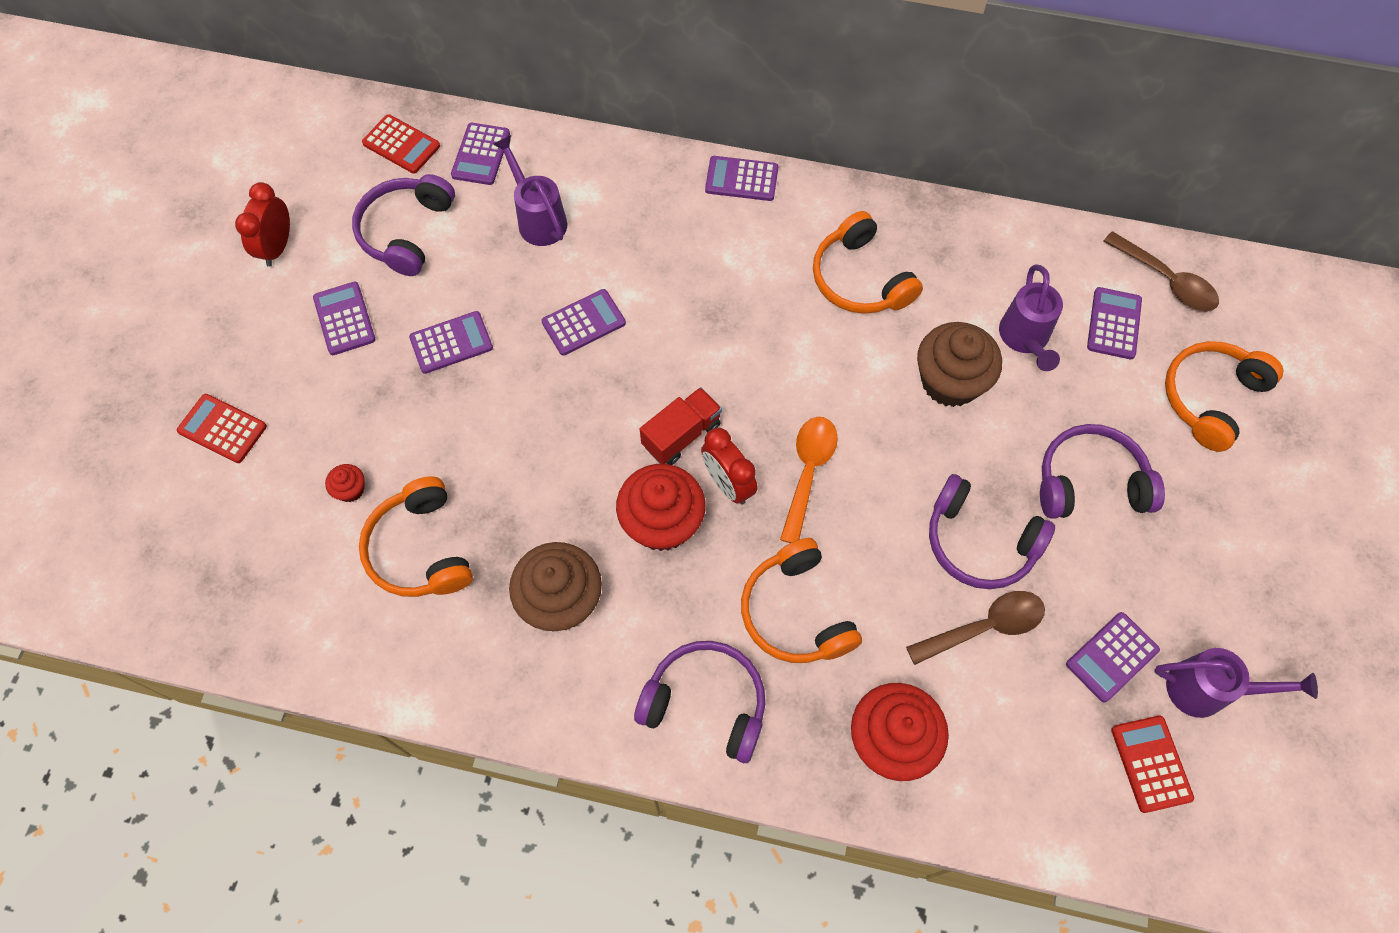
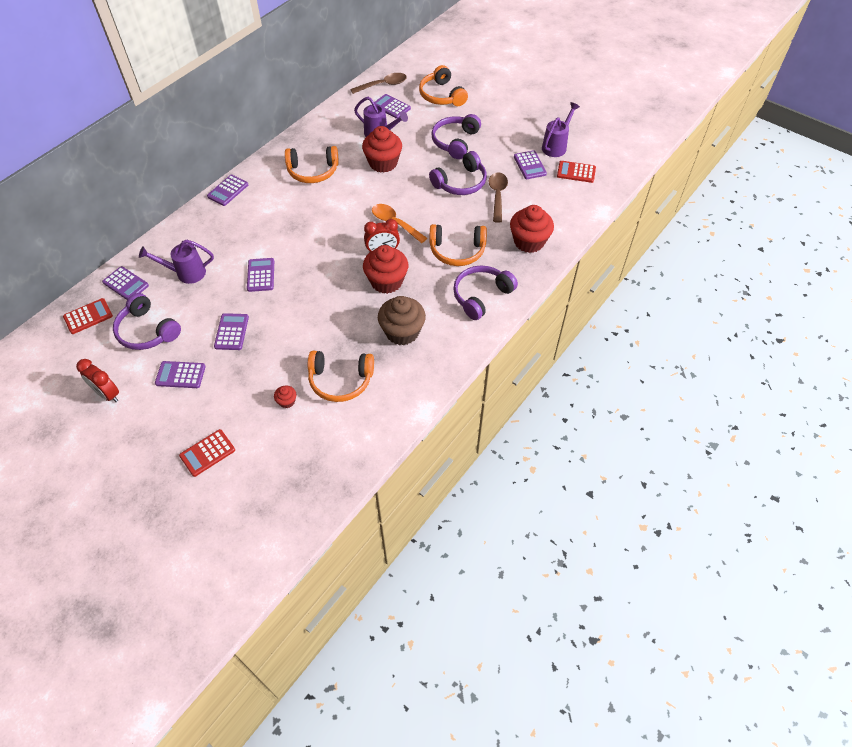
camera: 65 degrees left, 10 degrees down
(681, 435) = (347, 259): red truck -> none
(950, 381) = (383, 163): brown cupcake -> red cupcake

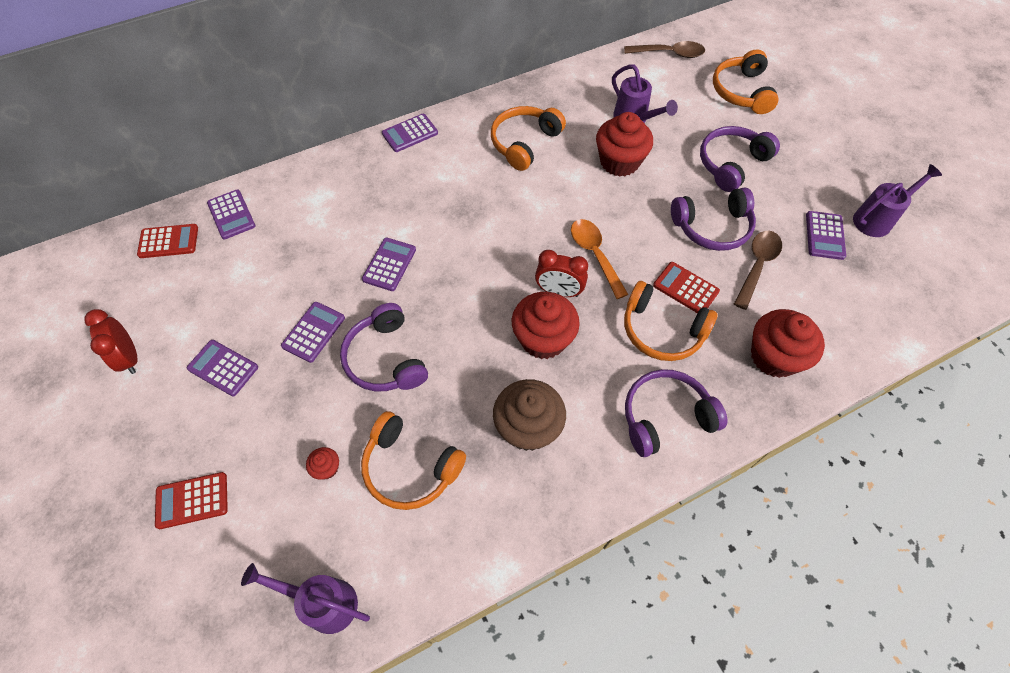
camera: 25 degrees right, 5 degrees up
(147, 331) = (220, 288): purple headphones -> purple headphones (385, 358)
(186, 273) = (305, 227): purple watering can -> purple watering can (323, 602)
(313, 171) = (524, 143): orange headphones -> orange headphones turned 105 degrees clockwise
(391, 107) = (666, 87): purple calculator -> none
(576, 172) = (892, 271): red calculator -> red calculator (685, 288)

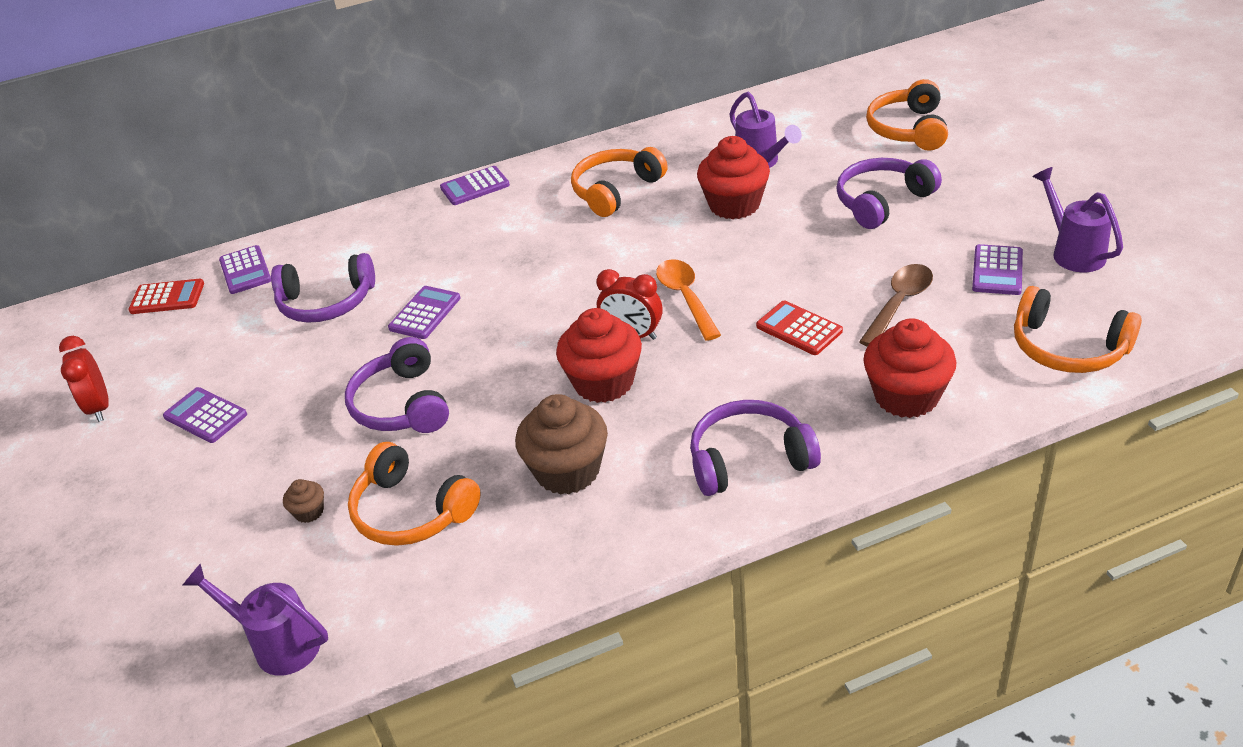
camera: 10 degrees right, 20 degrees down
(192, 500) = (143, 543): red calculator -> none
(313, 332) = (320, 380): purple calculator -> none
(327, 468) = (309, 512): red cupcake -> brown cupcake
(662, 330) = (760, 372): orange headphones -> orange headphones (1067, 348)
(669, 54) = (818, 96): brown spoon -> none
(712, 227) = (845, 266): purple headphones -> purple headphones (326, 302)
(877, 219) = (1073, 252): purple watering can -> purple watering can turned 90 degrees counterclockwise

